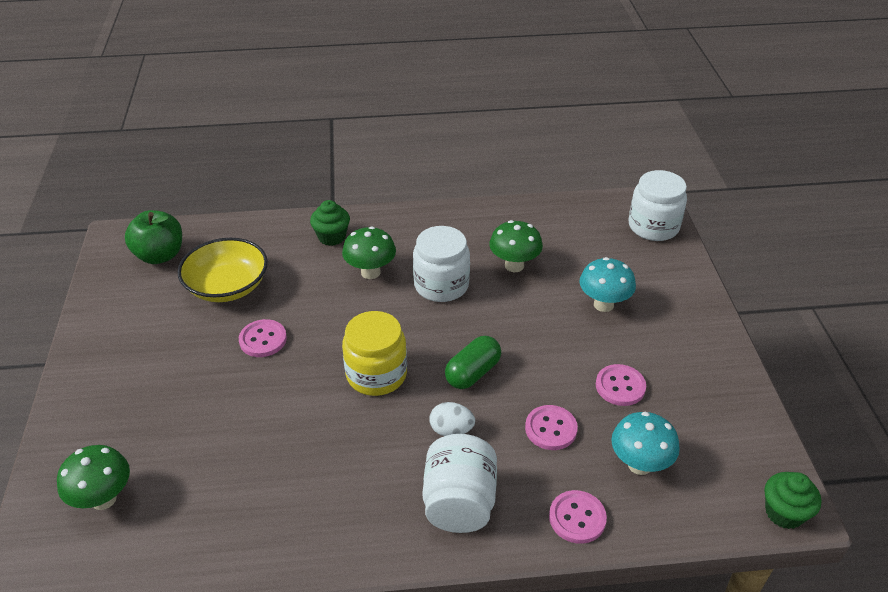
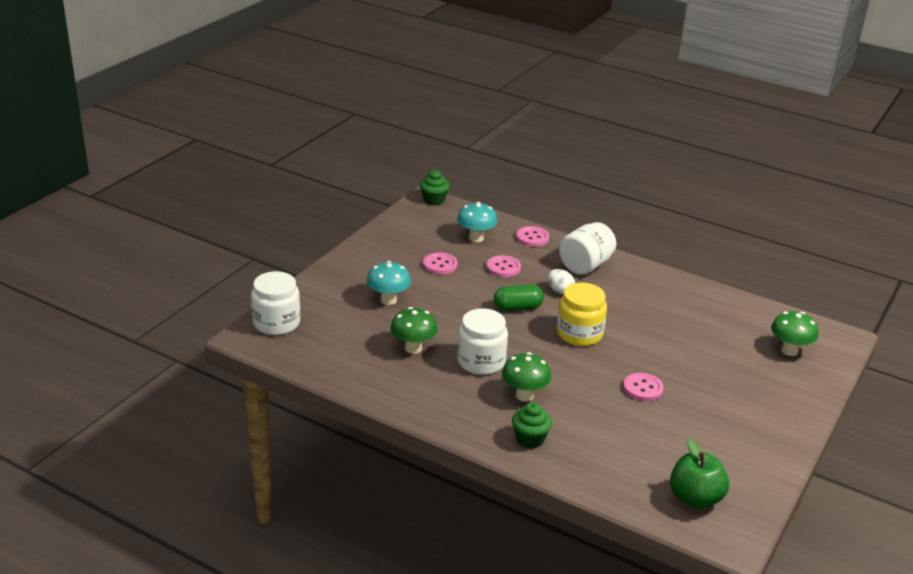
camera: 145 degrees left, 10 degrees down
(227, 286) = (648, 440): yellow bowl -> none

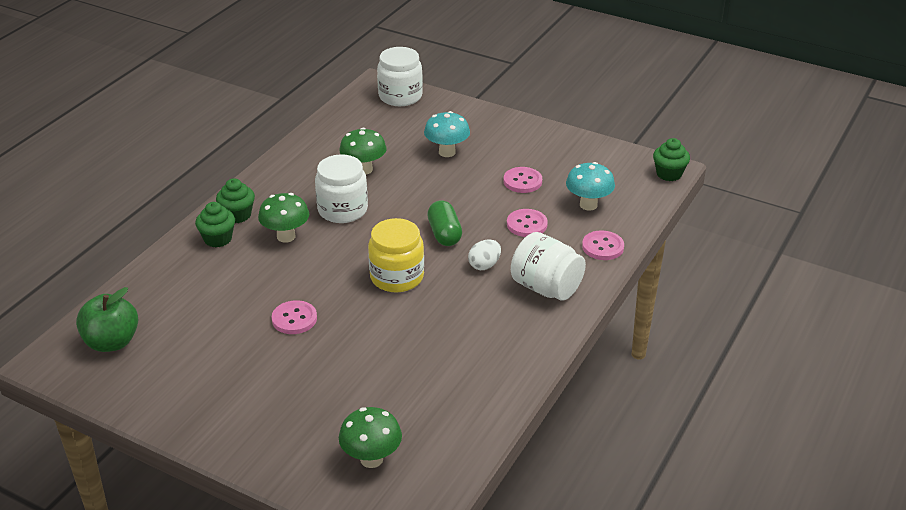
camera: 90 degrees right, 5 degrees up
(489, 427) = (237, 215): none -> green cupcake

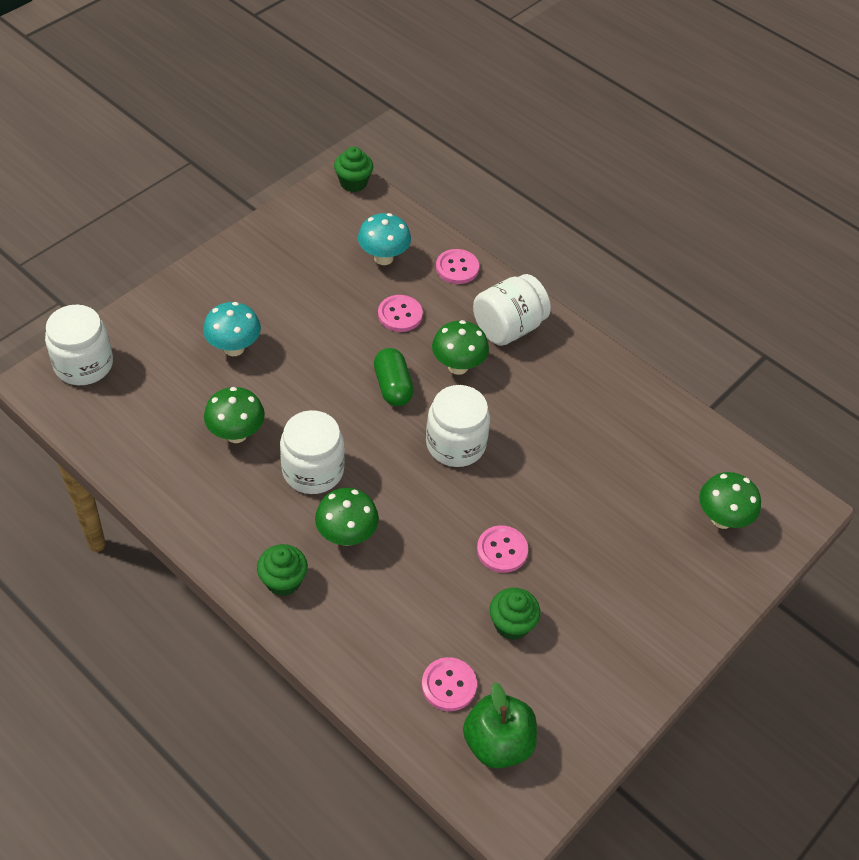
camera: 80 degrees left, 15 degrees up
(218, 239) = (327, 608): green cupcake -> green cupcake (511, 624)
(397, 277) = (455, 444): yellow jar -> white jar
(444, 234) = (393, 386): green capsule -> green capsule turned 75 degrees clockwise
(484, 265) = (458, 366): white egg -> green mushroom
(522, 181) = (320, 297): pink button -> pink button (449, 685)

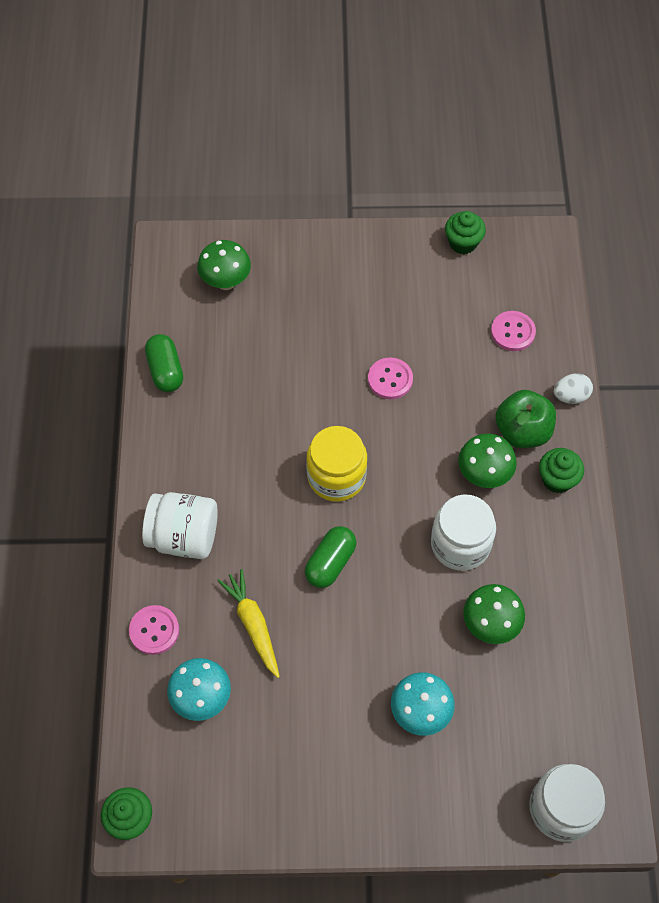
camera: 130 degrees left, 10 degrees up
(339, 666) = (570, 396): none -> white egg
(400, 315) = (253, 625): pink button -> yellow carrot
(455, 444) = (336, 476): white jar -> yellow jar
(458, 366) = (262, 537): green mushroom -> none
(497, 743) = (517, 281): green apple -> green apple (522, 431)
(511, 624) = (436, 333): green cupcake -> green cupcake (463, 243)
(666, 416) = (165, 370): none -> green capsule

